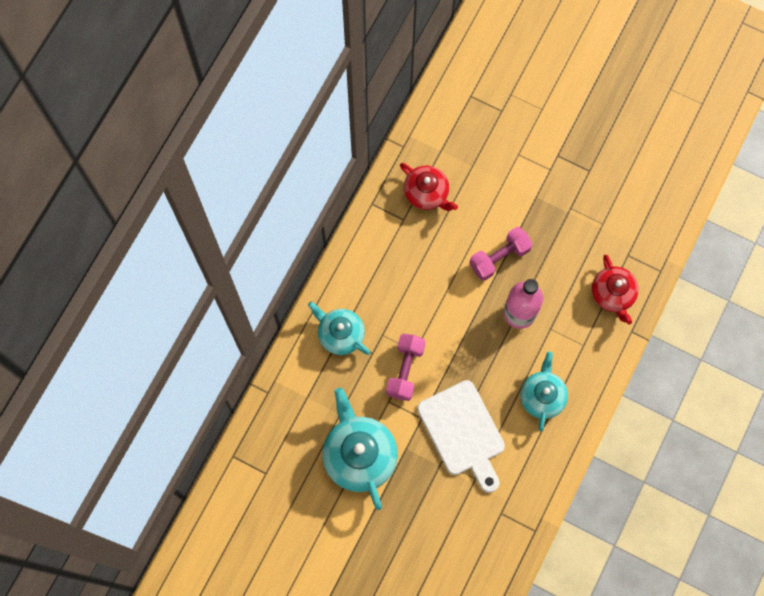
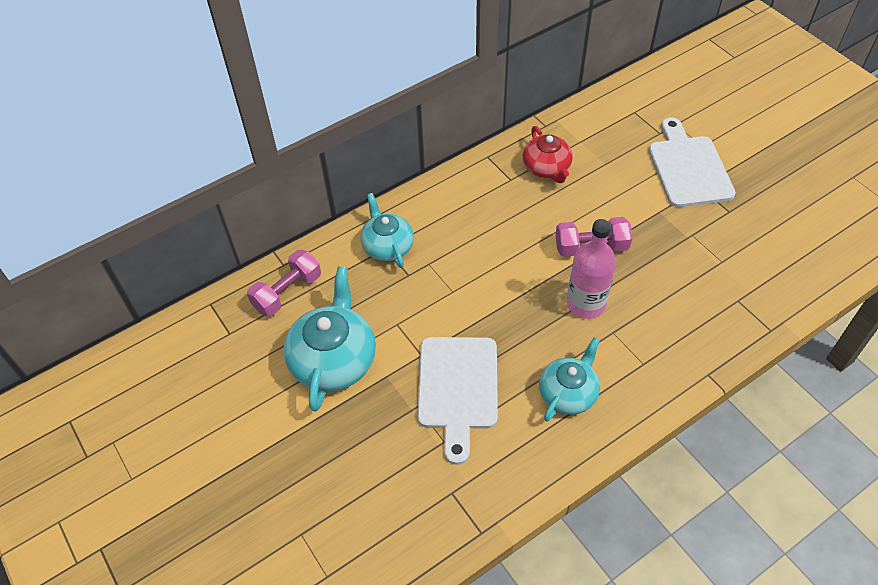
camera: 30 degrees right, 20 degrees down
(405, 370) = (432, 303): pink dumbbell -> pink dumbbell (287, 292)
(540, 139) = (688, 168): none -> white cutting board
(613, 294) = (703, 329): red teapot -> none

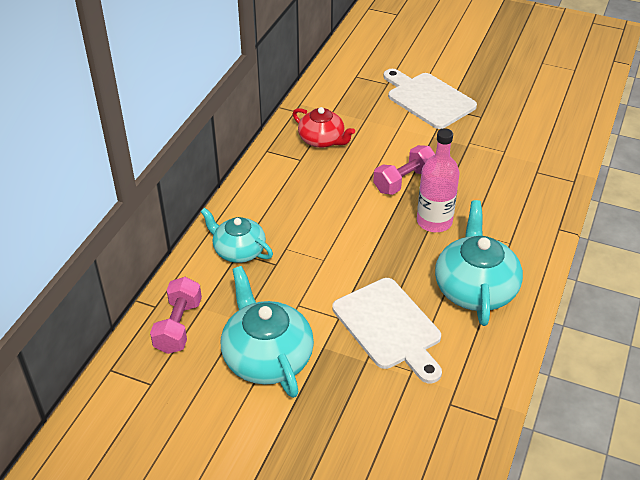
camera: 35 degrees left, 10 degrees down
(568, 393) = (475, 288): turquoise teapot -> turquoise teapot, size x1.56

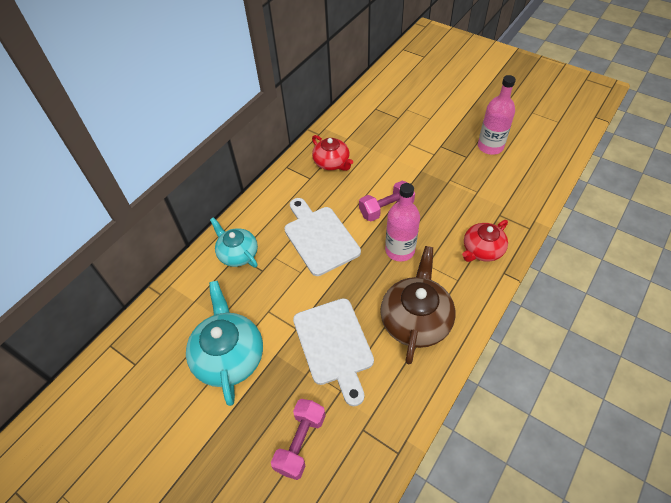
camera: 15 degrees right, 10 degrees up
(178, 326) = (171, 315): pink dumbbell -> pink dumbbell (300, 442)
(428, 99) = (427, 135): white cutting board -> white cutting board (319, 237)
(475, 288) = (415, 320): turquoise teapot -> brown teapot
(505, 103) = (490, 146): none -> pink bottle
(528, 209) = (482, 250): none -> red teapot

